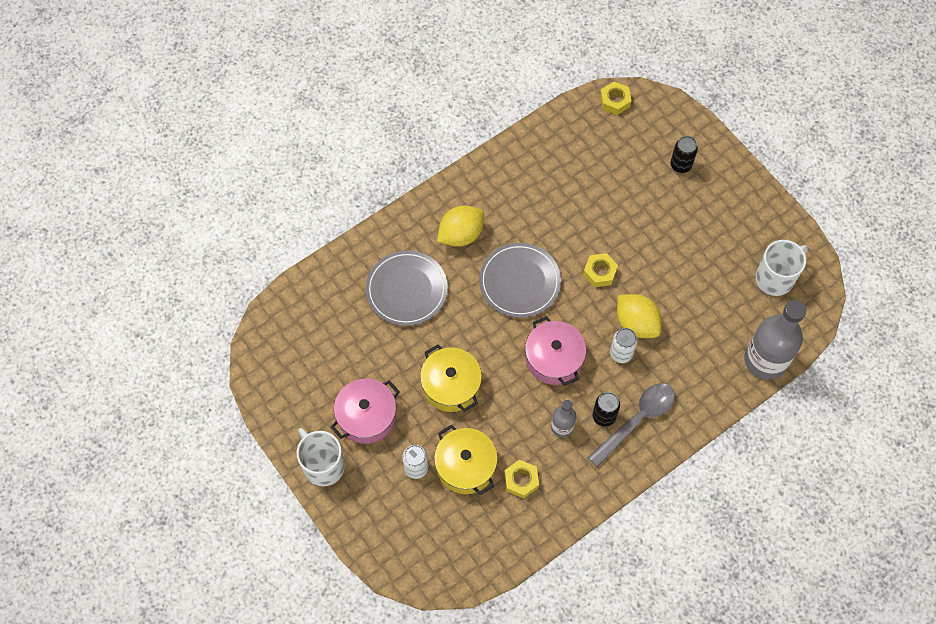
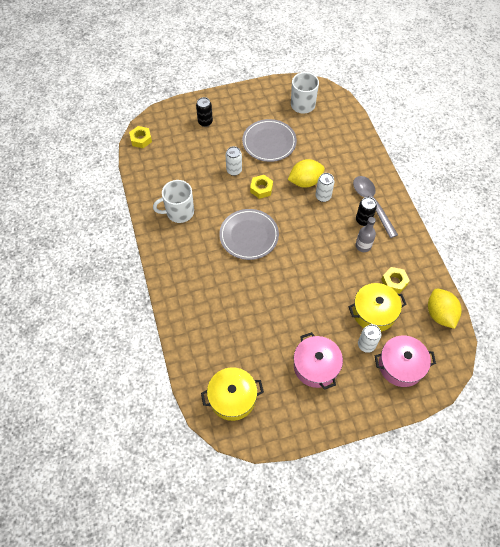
camera: 70 degrees left, 5 degrees down
(323, 465) = (345, 409): white mug -> white mug (179, 212)
(406, 290) = (225, 307): grey plate -> grey plate (269, 142)
(451, 385) = (310, 302): yellow pot -> yellow pot (232, 398)
(461, 234) = (197, 259): yellow lemon -> yellow lemon (440, 314)
(554, 358) = (313, 234): pink pot -> pink pot (401, 365)
(614, 229) = (234, 170): none -> white can
(765, 360) = (353, 127): grey bottle -> none

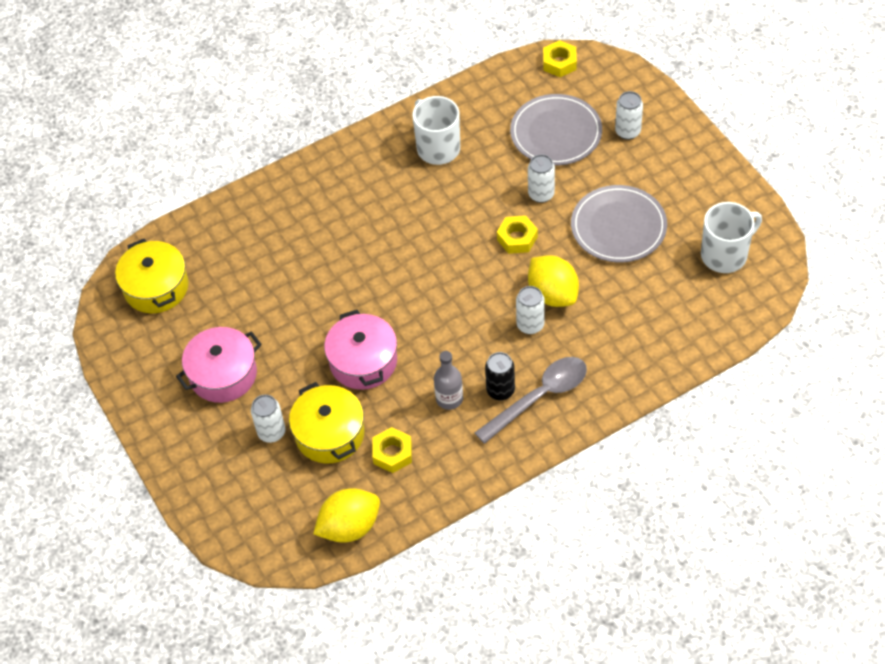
camera: 80 degrees right, 5 degrees down
(205, 122) = (627, 131): black can -> white can
(249, 235) = (422, 243): grey plate -> grey plate (556, 133)
(401, 365) = (247, 483): pink pot -> pink pot (363, 361)

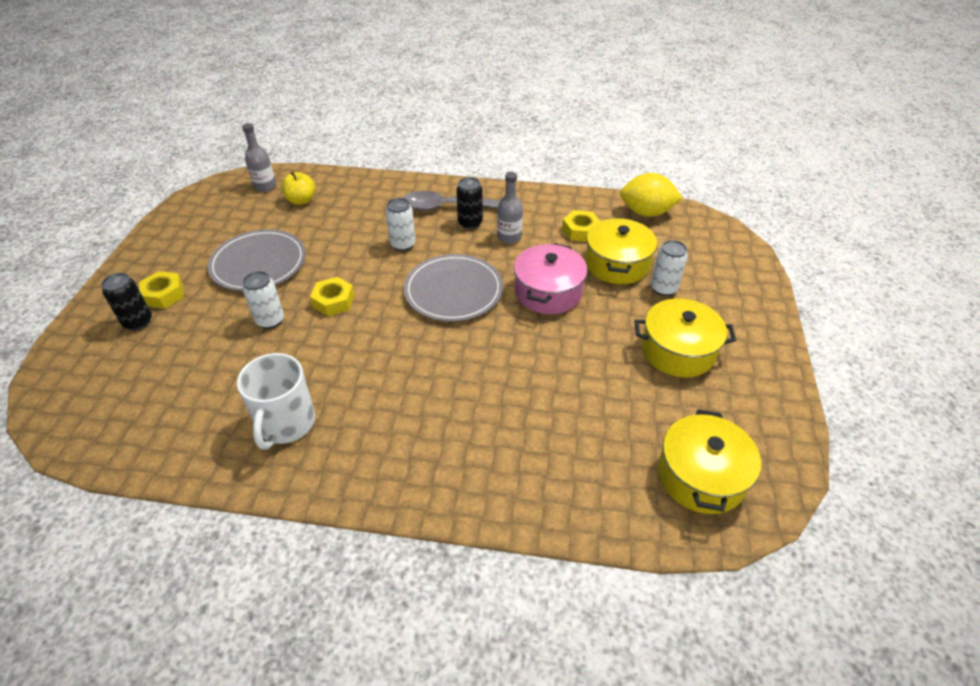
camera: 145 degrees left, 10 degrees down
(223, 374) = (678, 350): pink pot -> yellow pot
(553, 294) = (363, 252): yellow lemon -> none
(556, 133) = (182, 361): grey plate -> grey plate (453, 291)
(559, 63) = (69, 427): yellow nut -> yellow nut (164, 295)
(627, 131) = (138, 322): white can -> black can
(680, 307) = (301, 200): none -> yellow apple
(725, 255) = (230, 209): white mug -> none
(736, 298) = (265, 186): none -> grey bottle

